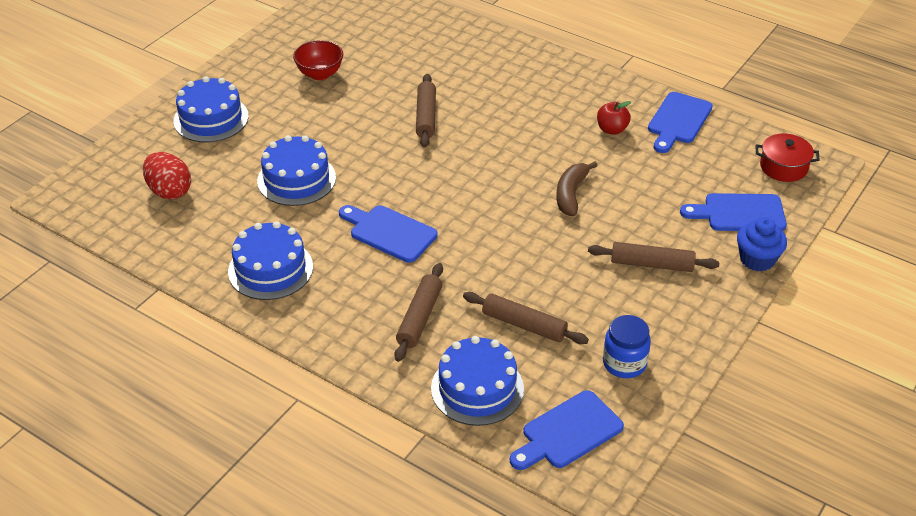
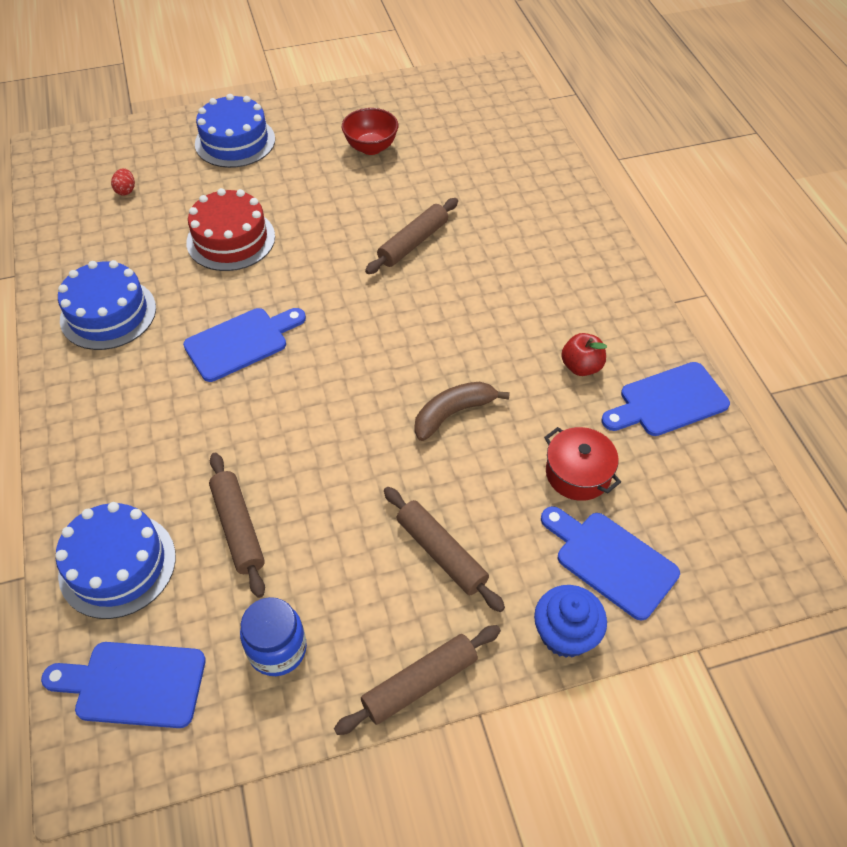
camera: 40 degrees right, 10 degrees up
(169, 191) = (126, 190): red egg -> red egg, size x0.49
(296, 179) = (231, 239): blue cake -> red cake
(389, 232) = (241, 342): blue cutting board -> blue cutting board turned 75 degrees clockwise
(420, 318) = (161, 450): brown rolling pin -> brown rolling pin (420, 683)
(783, 167) = (733, 539): red pot -> red pot (578, 473)

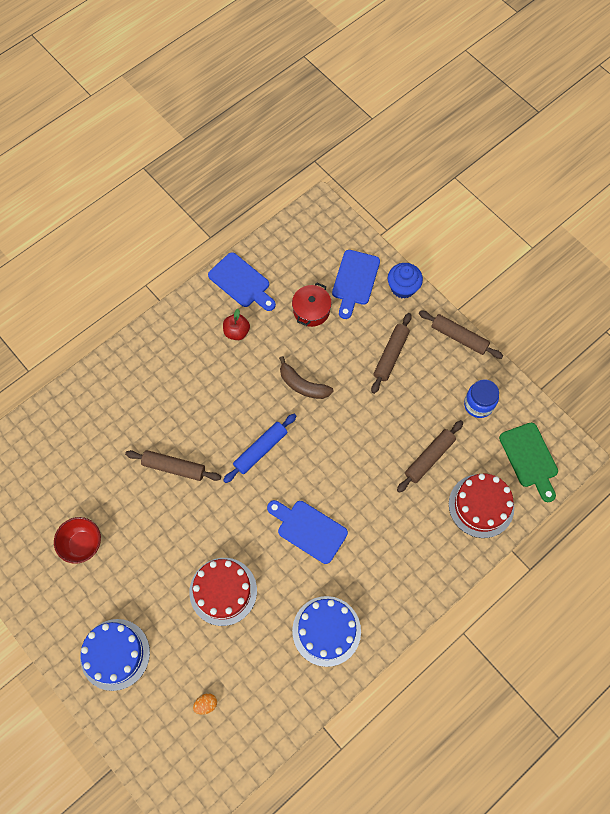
camera: 115 degrees left, 15 degrees up
(117, 565) = (481, 505): blue cake -> red cake
(126, 190) = (206, 704): red egg -> orange egg
(133, 684) = (530, 458): blue cutting board -> green cutting board
(383, 331) = (260, 450): none -> blue rolling pin

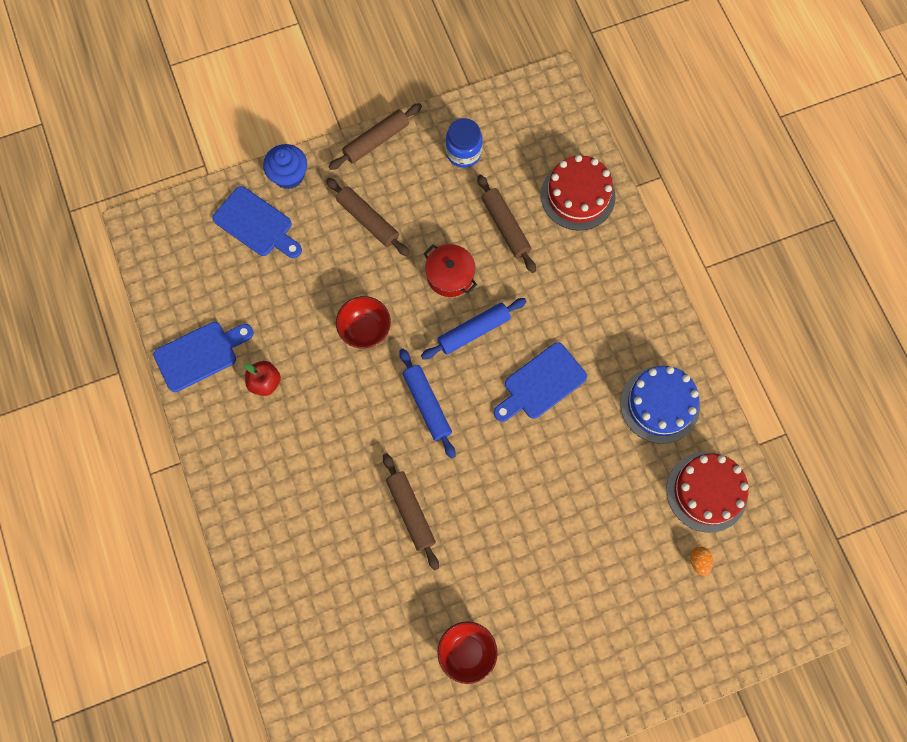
camera: 70 degrees left, 5 degrees up
(115, 654) = (611, 649): blue cake -> none
(174, 467) = (410, 512): brown rolling pin -> brown rolling pin turned 60 degrees counterclockwise
(223, 591) = (579, 502): red cake -> red cake (707, 491)
(302, 385) = (365, 330): brown banana -> red bowl
(311, 310) = (274, 286): red pot -> red pot (450, 275)
(332, 463) = (473, 331): none -> blue rolling pin
(530, 458) = (544, 127): green cutting board -> none

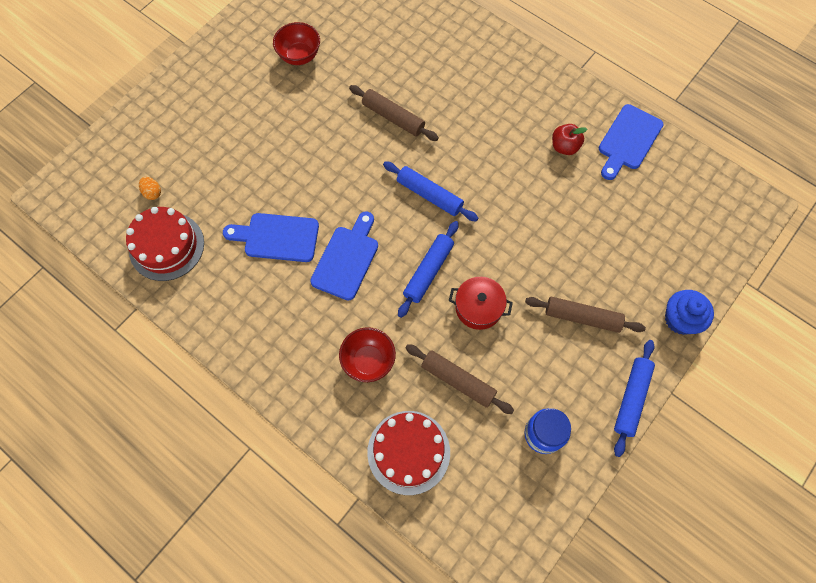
camera: 150 degrees right, 5 degrees down
(256, 224) = (671, 261): blue cutting board -> blue cutting board (277, 237)
(365, 330) = (517, 225): red bowl -> red bowl (368, 361)
(376, 140) = (631, 398): brown rolling pin -> blue rolling pin
(660, 404) = (236, 295): blue cake -> none

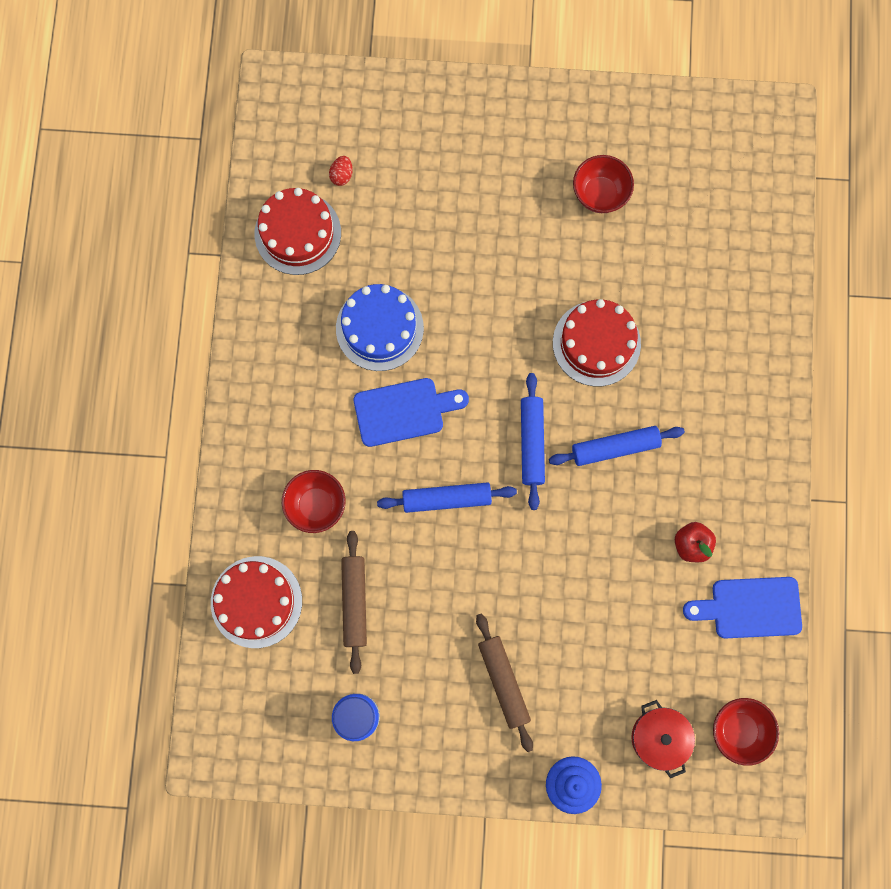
camera: 55 degrees right, 10 degrees up
(152, 192) = (342, 175): orange egg -> red egg
(277, 237) = (379, 328): blue cutting board -> blue cake
(393, 117) = (596, 343): brown rolling pin -> red cake
(478, 307) = (442, 573): red pot -> red pot (659, 737)
(631, 398) = (450, 780): blue rolling pin -> blue rolling pin (615, 448)
(705, 196) = (739, 730): none -> red bowl

